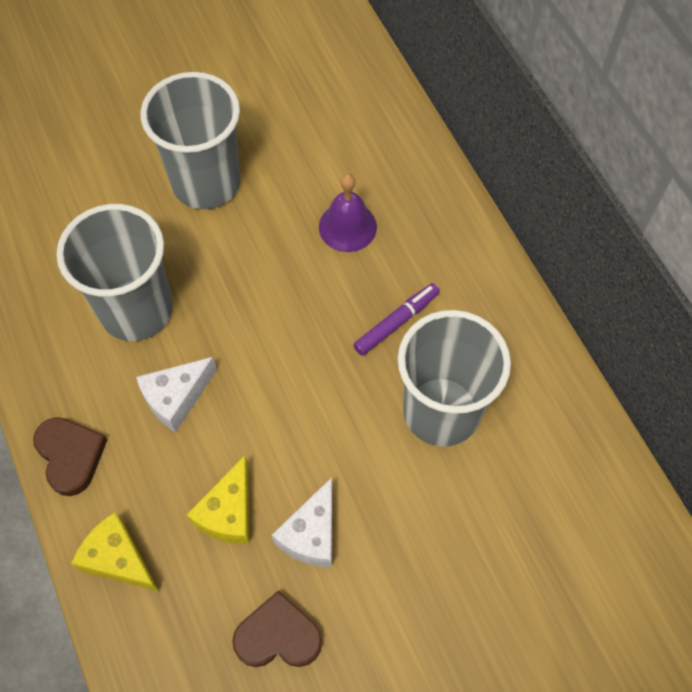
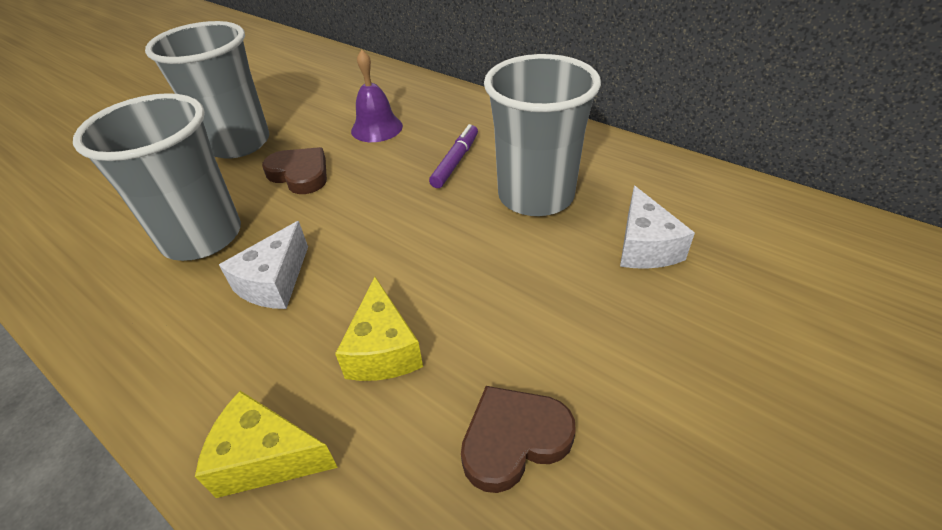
camera: 25 degrees left, 20 degrees down
(70, 456) = (163, 380): brown heart -> brown heart (300, 174)
(311, 534) = (485, 328): white cheese -> white cheese (645, 247)

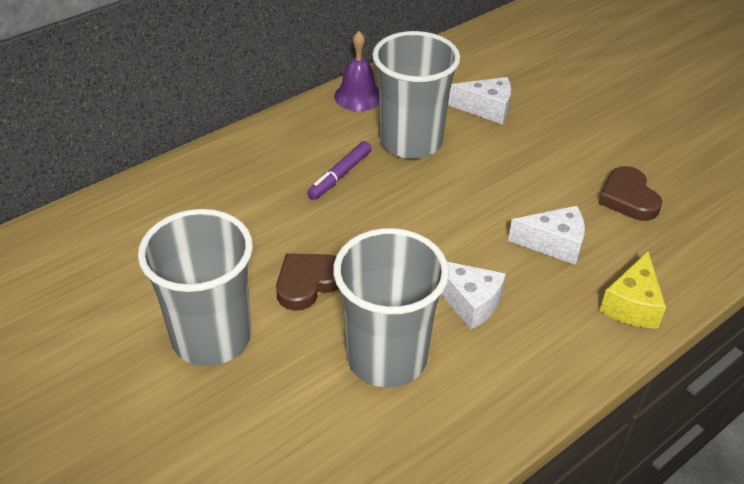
camera: 80 degrees left, 0 degrees up
(376, 128) = (247, 220): purple bell -> purple bell (358, 96)
(383, 350) = (554, 244): yellow cheese -> white cheese
(455, 161) = (340, 175): purple marker -> purple marker turned 90 degrees counterclockwise

